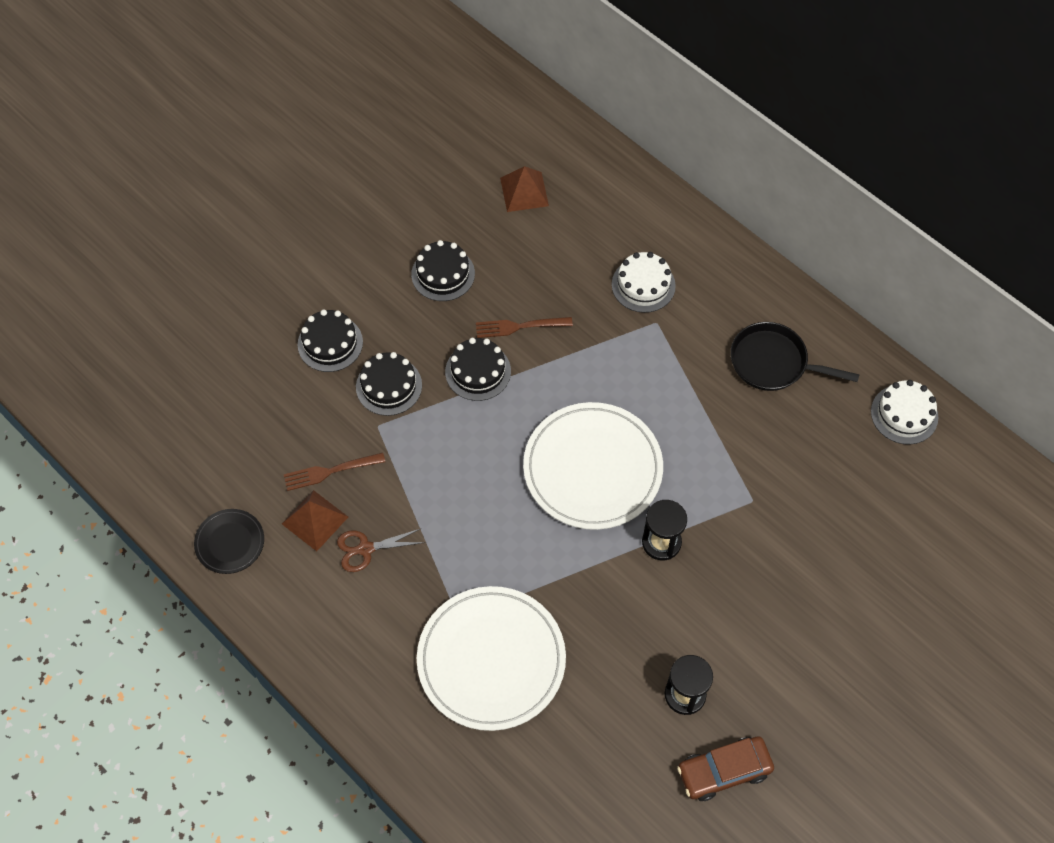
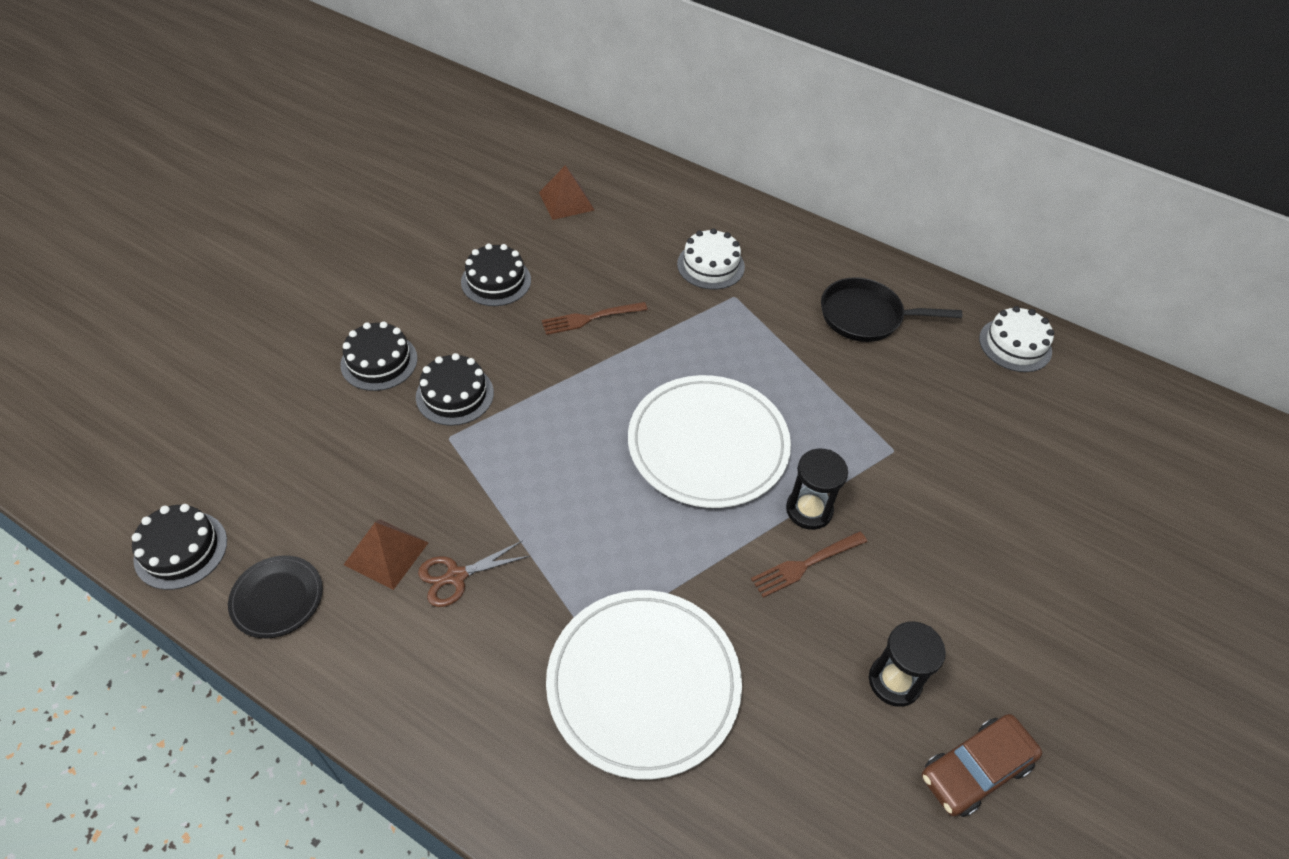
camera: 15 degrees left, 10 degrees down
(330, 471) = (398, 495): brown fork -> brown fork (805, 564)
(478, 371) = (554, 366): black cake -> black cake (181, 550)

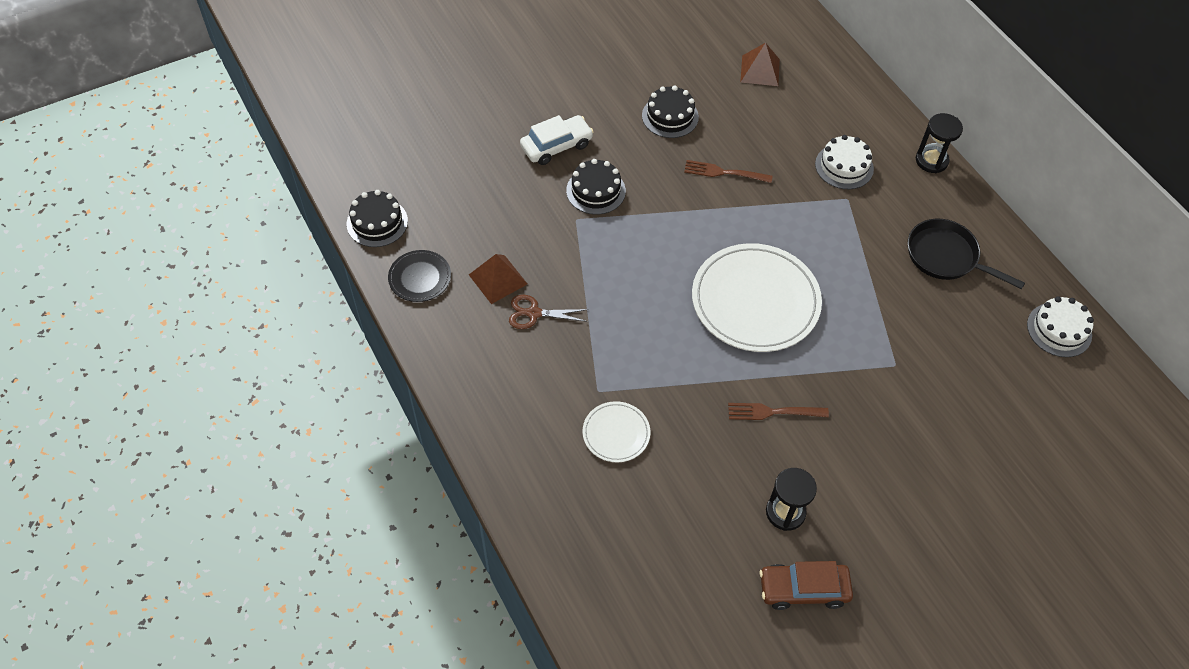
camera: 30 degrees right, 5 degrees up
(379, 361) = (556, 146): black cake -> white car
(643, 684) = (616, 433): white plate -> white plate, size x0.49
(809, 510) = (800, 377): black hourglass -> black hourglass (931, 161)

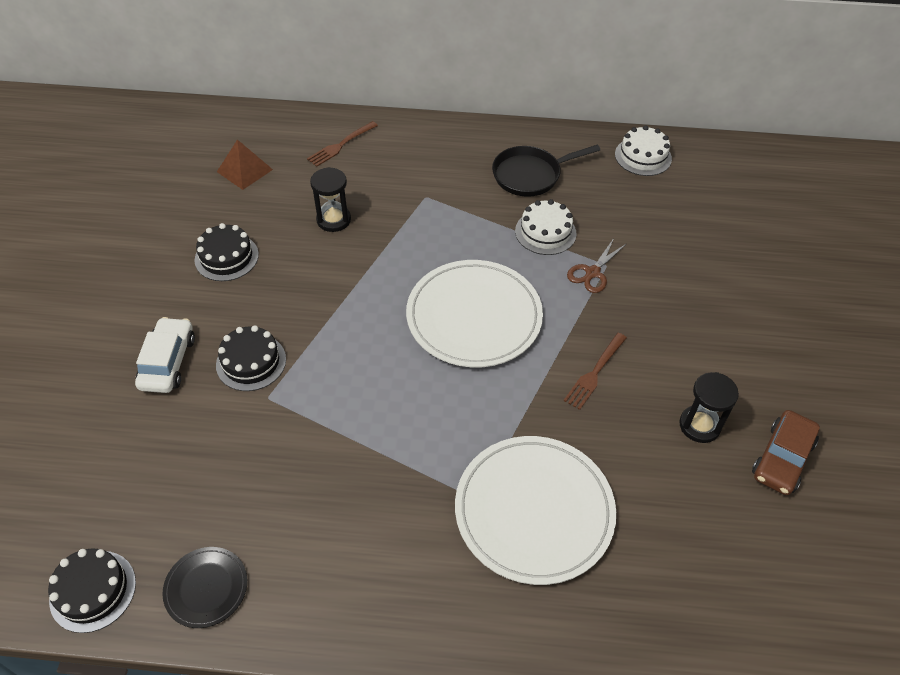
camera: 55 degrees left, 5 degrees down
(498, 279) = (275, 510): brown pyramid -> none
(534, 313) = (344, 501): brown scissors -> brown scissors (592, 273)
(616, 433) = (534, 511): white plate -> white plate, size x2.05
(724, 172) = (324, 257): brown fork -> brown fork (341, 145)
(844, 166) = (393, 179): white cake -> white cake (545, 232)
(931, 161) = (436, 129): black hourglass -> black hourglass (333, 220)

